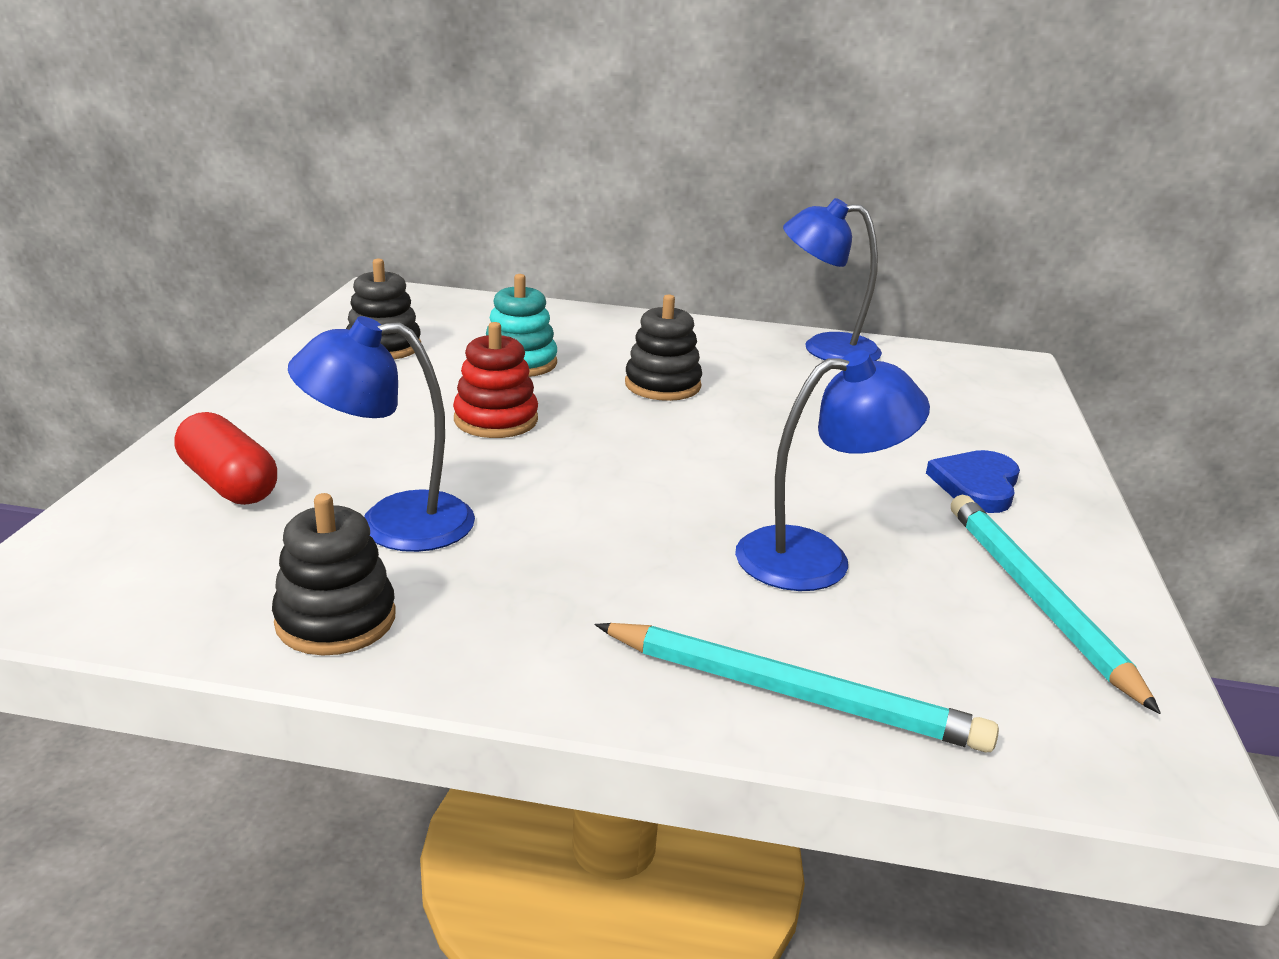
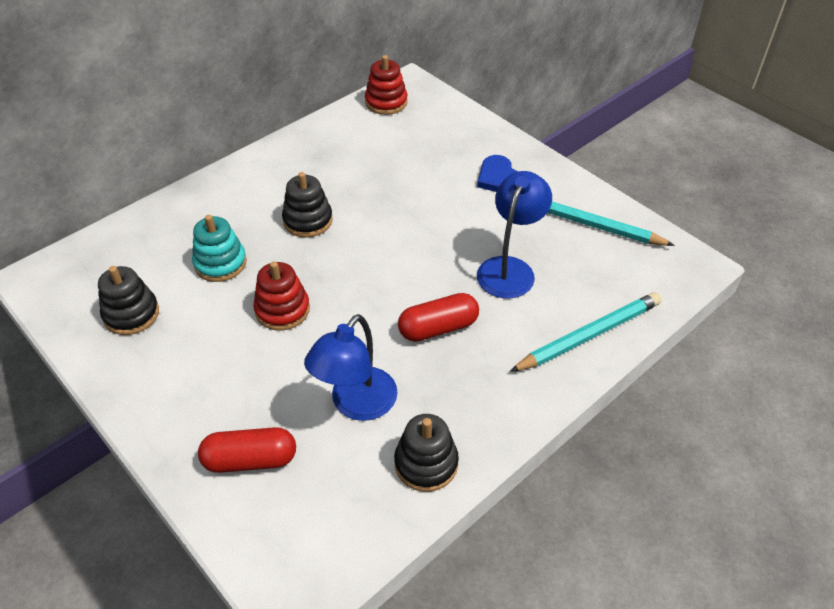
camera: 50 degrees left, 20 degrees up
(609, 537) = (438, 328): none -> red capsule
(825, 348) = (329, 133): blue lamp -> none
(947, 361) = (386, 102): none -> red stacking toy

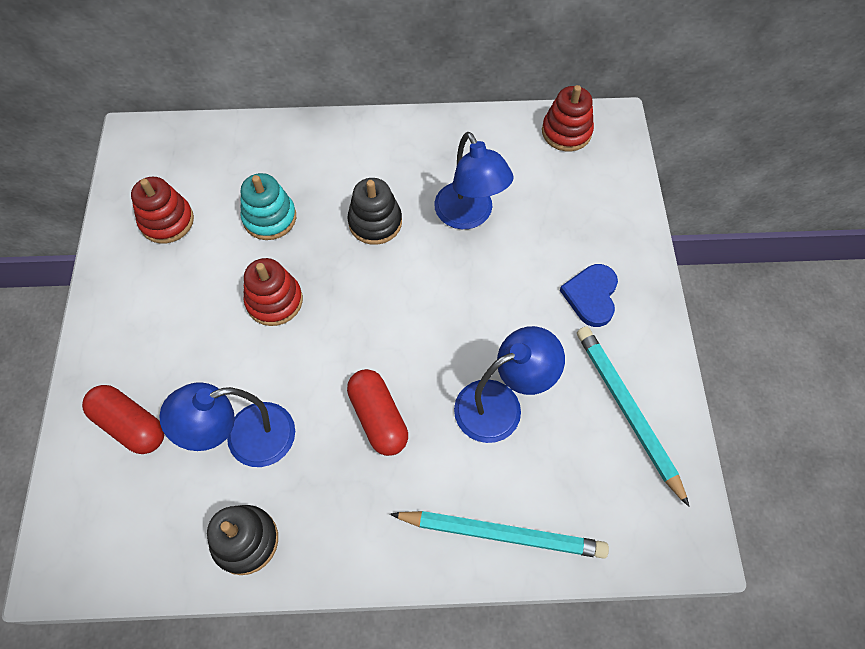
camera: 40 degrees right, 15 degrees up
(131, 314) = (167, 221): black stacking toy -> red stacking toy
(372, 180) = (469, 216): none -> blue lamp
(438, 328) = (378, 418): red capsule -> red capsule turned 45 degrees clockwise

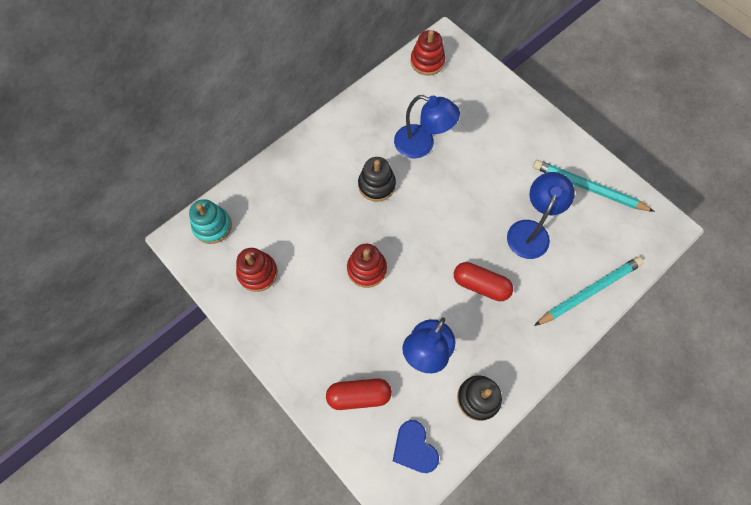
camera: 40 degrees left, 5 degrees up
(270, 218) = (316, 226): turquoise stacking toy -> turquoise stacking toy (212, 226)
(591, 296) = (521, 143): blue heart -> blue heart (414, 448)

